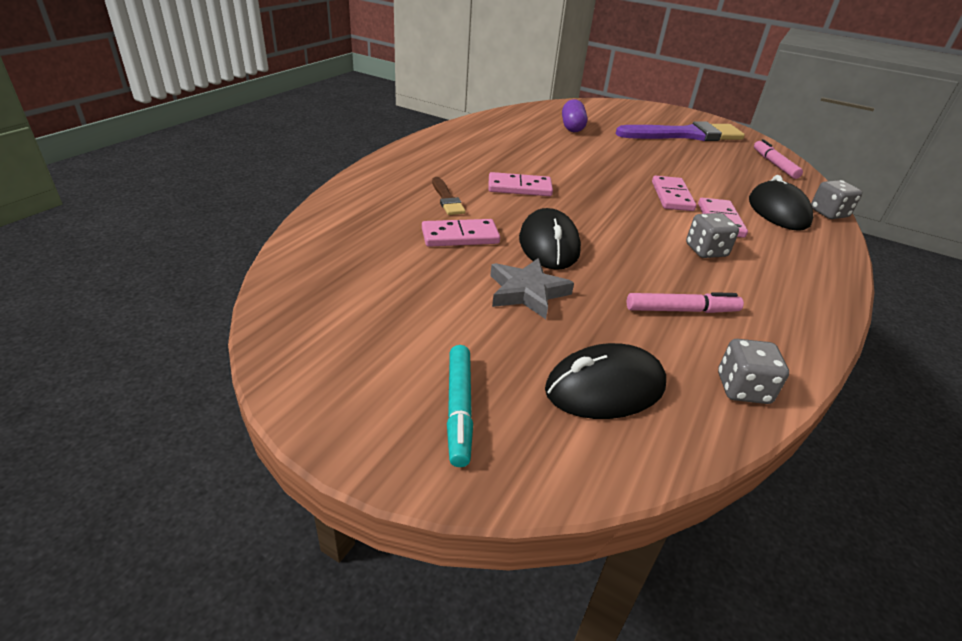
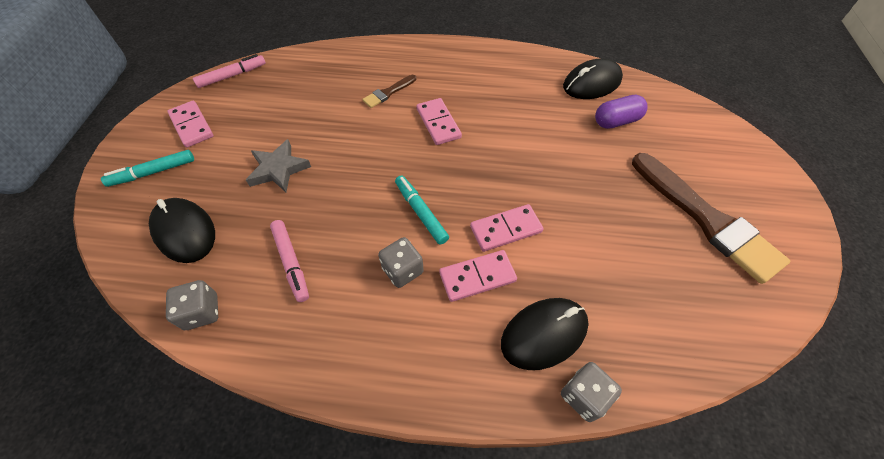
camera: 70 degrees right, 20 degrees up
(460, 236) = (336, 116): pink domino -> pink domino (192, 126)
(549, 245) = (351, 164): black mouse -> black mouse (591, 83)
(637, 225) = (421, 212): none -> turquoise marker
(684, 135) = (706, 219): purple brush -> brown brush
(774, 164) = (703, 328): pink marker -> pink marker (232, 76)

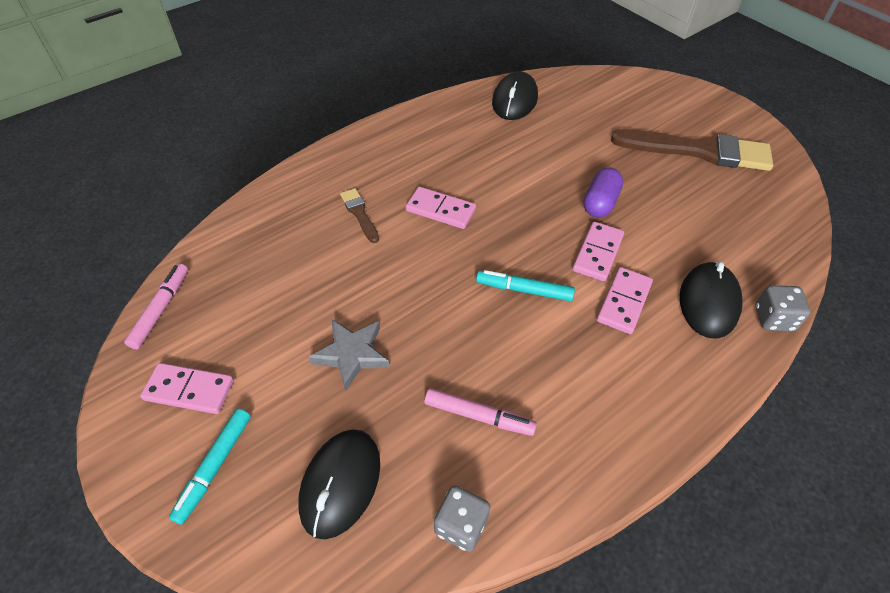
camera: 45 degrees left, 5 degrees down
(185, 232) = (340, 483): black mouse -> black mouse turned 75 degrees counterclockwise
(388, 92) = (359, 214): brown brush -> brown brush turned 150 degrees clockwise
(402, 270) = (570, 343): grey dice -> none
(616, 121) = (567, 119): purple capsule -> purple capsule (600, 203)

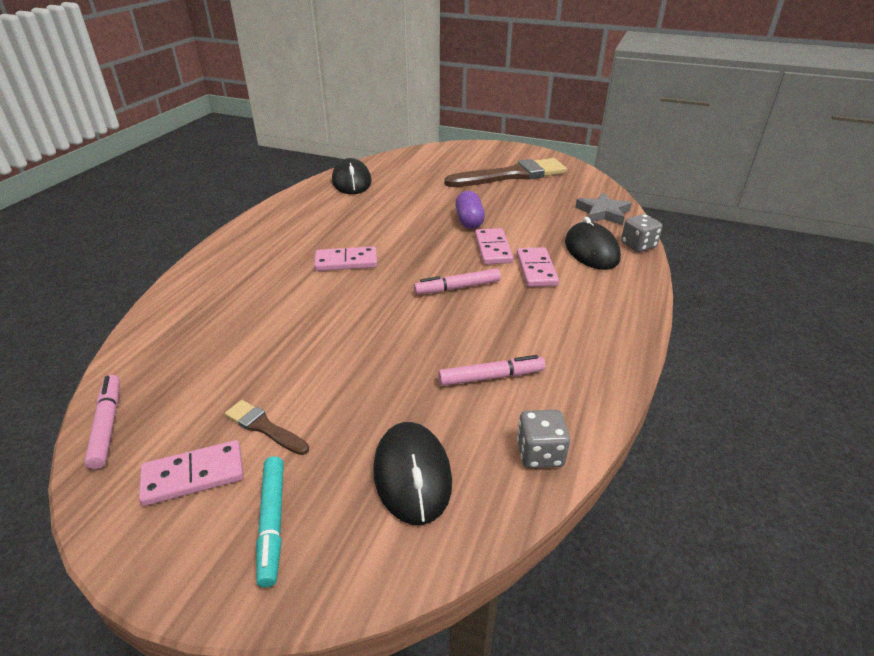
camera: 30 degrees left, 15 degrees down
(352, 355) = (346, 381): grey star -> grey star (603, 213)
(359, 214) = (273, 286): brown brush -> brown brush (264, 427)
(524, 290) = (457, 287): turquoise marker -> pink marker

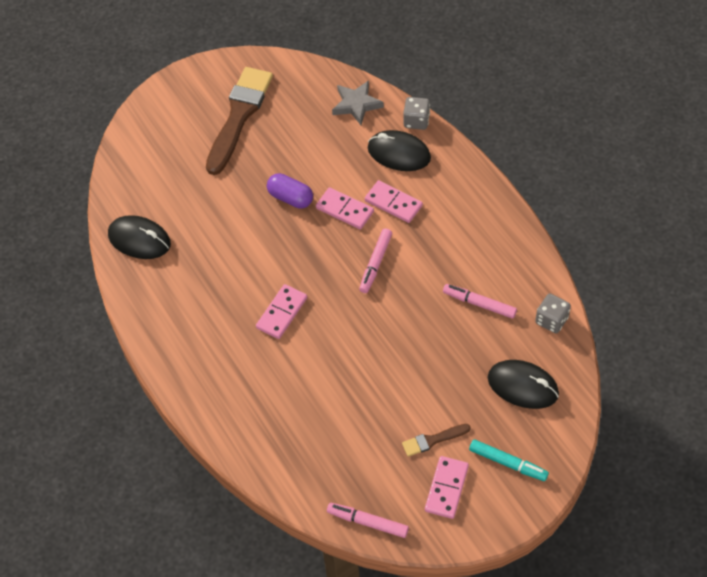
camera: 50 degrees left, 20 degrees up
(491, 377) = (479, 304): pink marker -> pink marker turned 90 degrees counterclockwise

